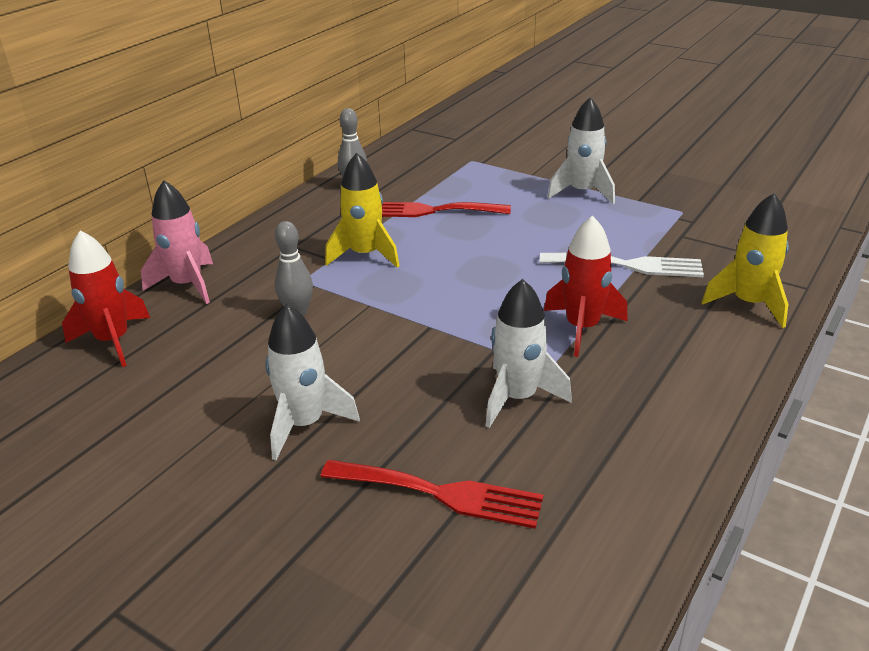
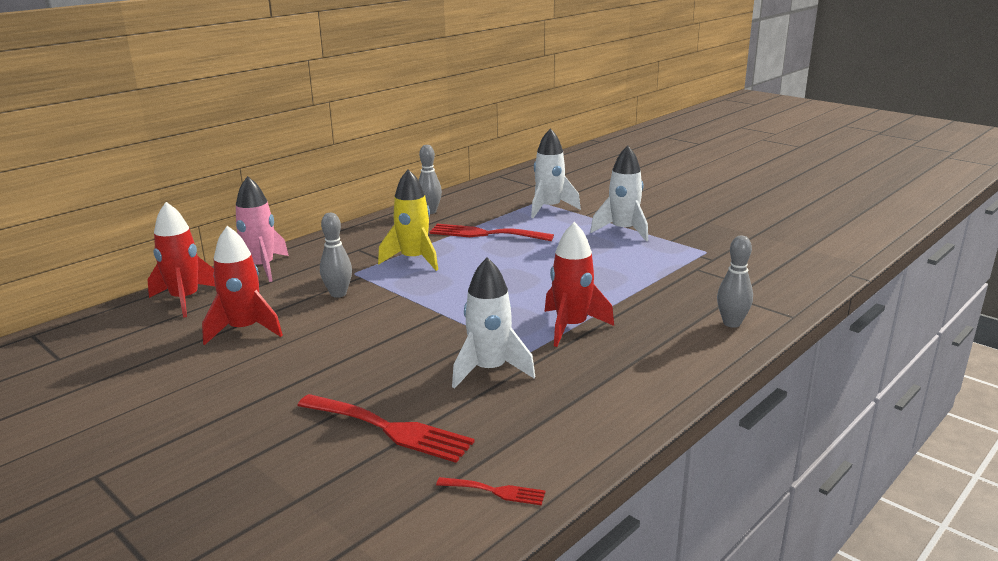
camera: 10 degrees right, 10 degrees down
(207, 376) = (245, 330): none -> red rocket
(304, 424) = (304, 370): white rocket -> white rocket (549, 208)
(596, 560) = (496, 491): none -> red fork
(629, 265) = (637, 286): white fork -> none
(748, 304) = (731, 323): yellow rocket -> grey bowling pin

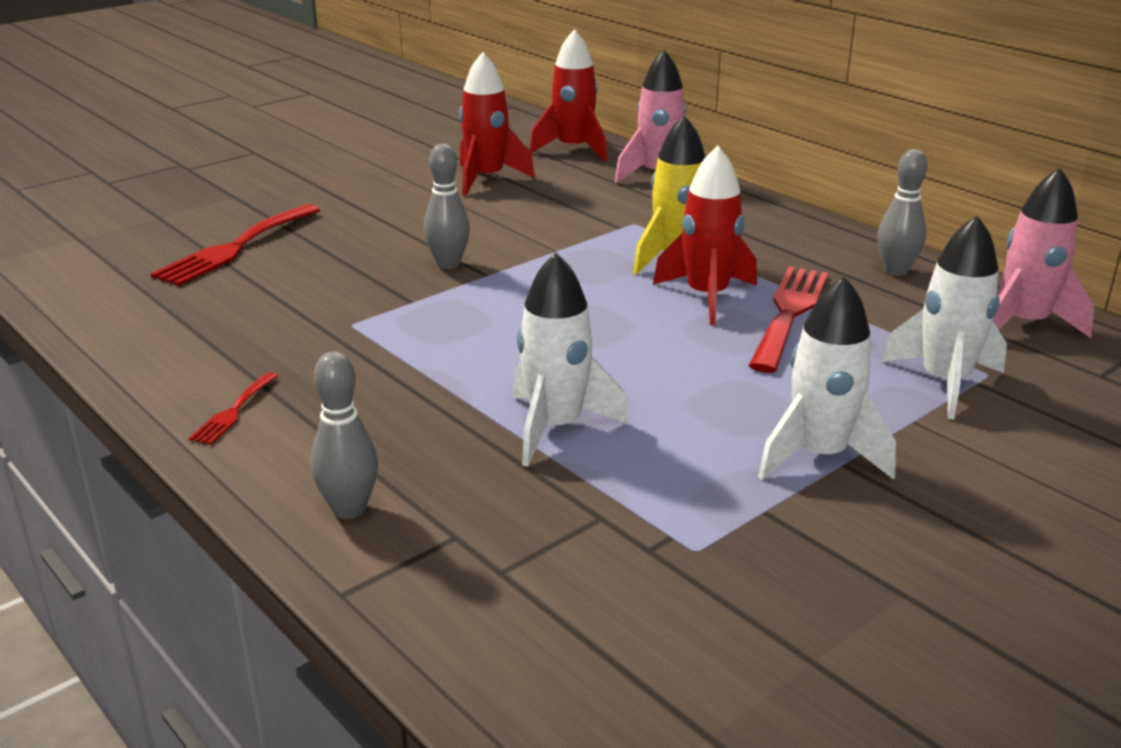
camera: 95 degrees right, 5 degrees up
(338, 294) = (567, 217): grey bowling pin -> grey bowling pin (448, 264)
(487, 193) = (1024, 324): none -> pink rocket
(490, 370) = (319, 299): white rocket -> white rocket (556, 428)
(496, 491) = (88, 293): red fork -> red fork (233, 412)
(571, 327) = (406, 360): red rocket -> red rocket (706, 297)

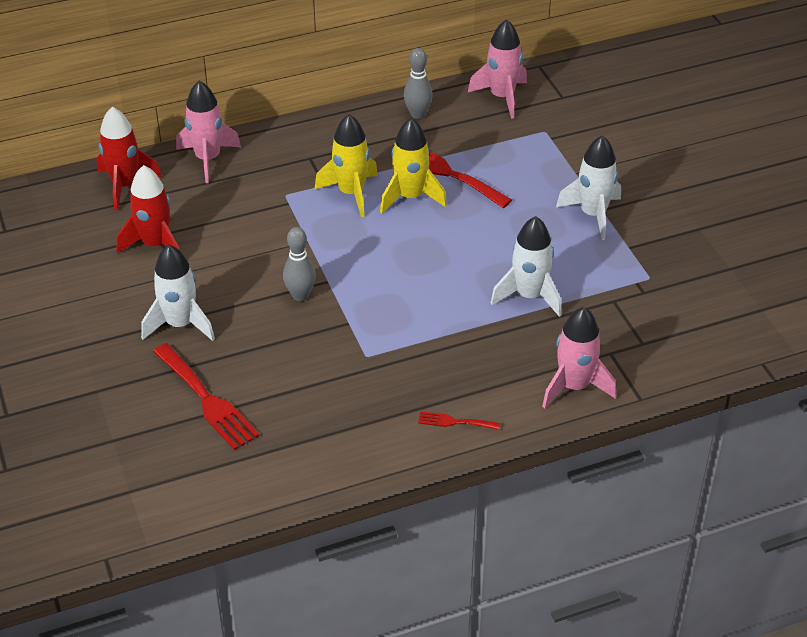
camera: 70 degrees left, 15 degrees up
(233, 412) = (454, 422): red fork -> red fork turned 150 degrees clockwise
(349, 509) = (574, 387): grey bowling pin -> pink rocket
(706, 297) = (410, 197): red rocket -> yellow rocket
(944, 383) = (546, 149): white rocket -> white rocket (180, 324)

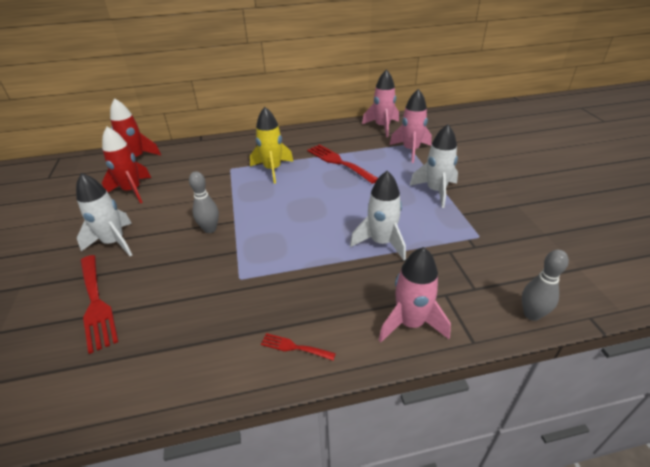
camera: 10 degrees right, 5 degrees down
(208, 159) = (193, 148): pink rocket -> pink rocket (411, 150)
(410, 197) = (310, 174): yellow rocket -> none
(417, 114) = (328, 133): grey bowling pin -> grey bowling pin (531, 314)

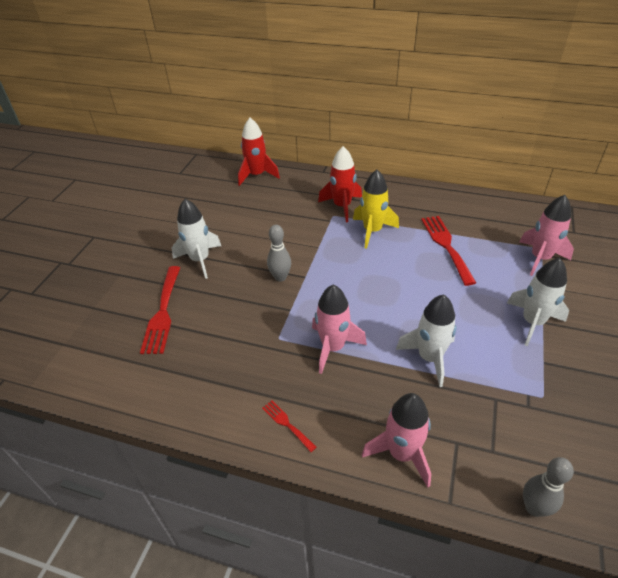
camera: 30 degrees right, 5 degrees up
(132, 191) = (237, 211): red rocket -> red rocket (342, 206)
(382, 127) = (527, 215): pink rocket -> pink rocket (333, 347)

